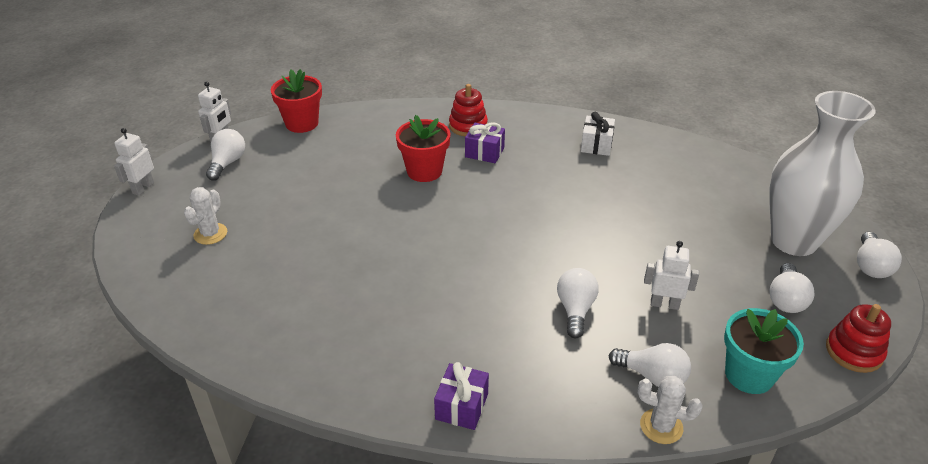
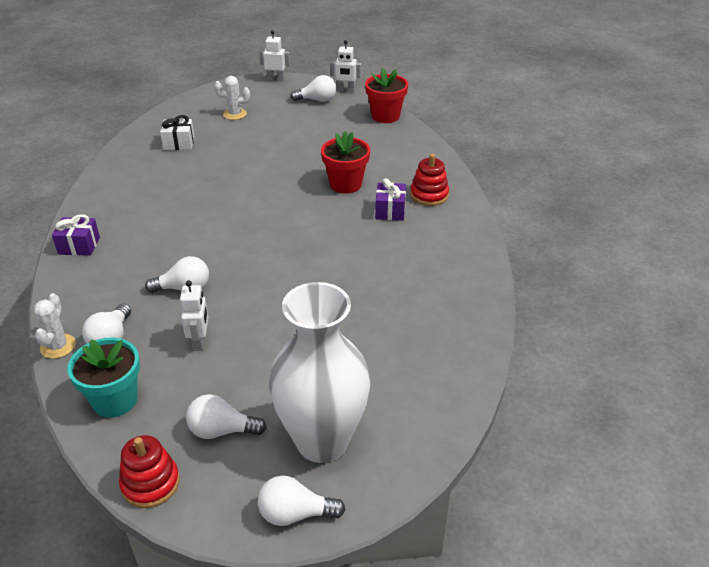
camera: 75 degrees right, 0 degrees up
(596, 145) = (440, 278): white gift -> white gift (179, 143)

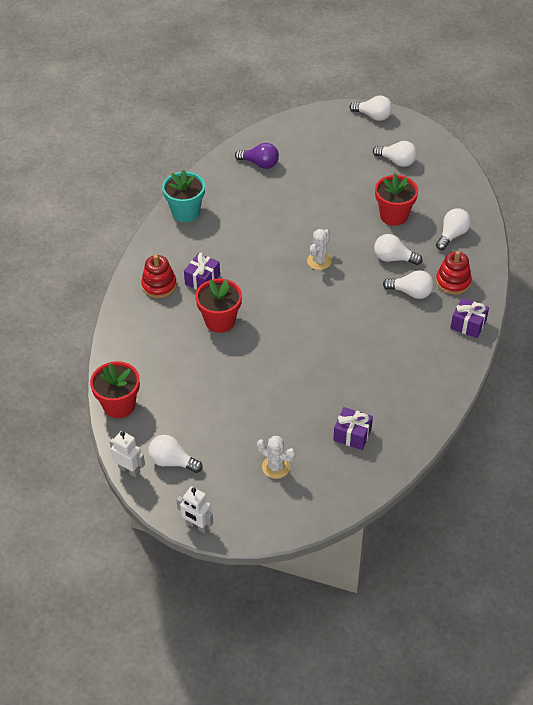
camera: 155 degrees left, 10 degrees up
(58, 346) = (488, 240): white cactus -> white cactus (319, 261)
(115, 400) = (454, 195): turquoise flower pot -> turquoise flower pot (185, 212)
(150, 483) = (441, 148): red stacking toy -> red stacking toy (453, 282)
(152, 259) = (411, 292): none -> white light bulb
(179, 143) = (352, 435): white gift -> purple gift
(200, 341) = (394, 215): white robot -> red flower pot
(322, 441) = (344, 141): white vase -> none
(425, 359) = (260, 164): none -> purple light bulb

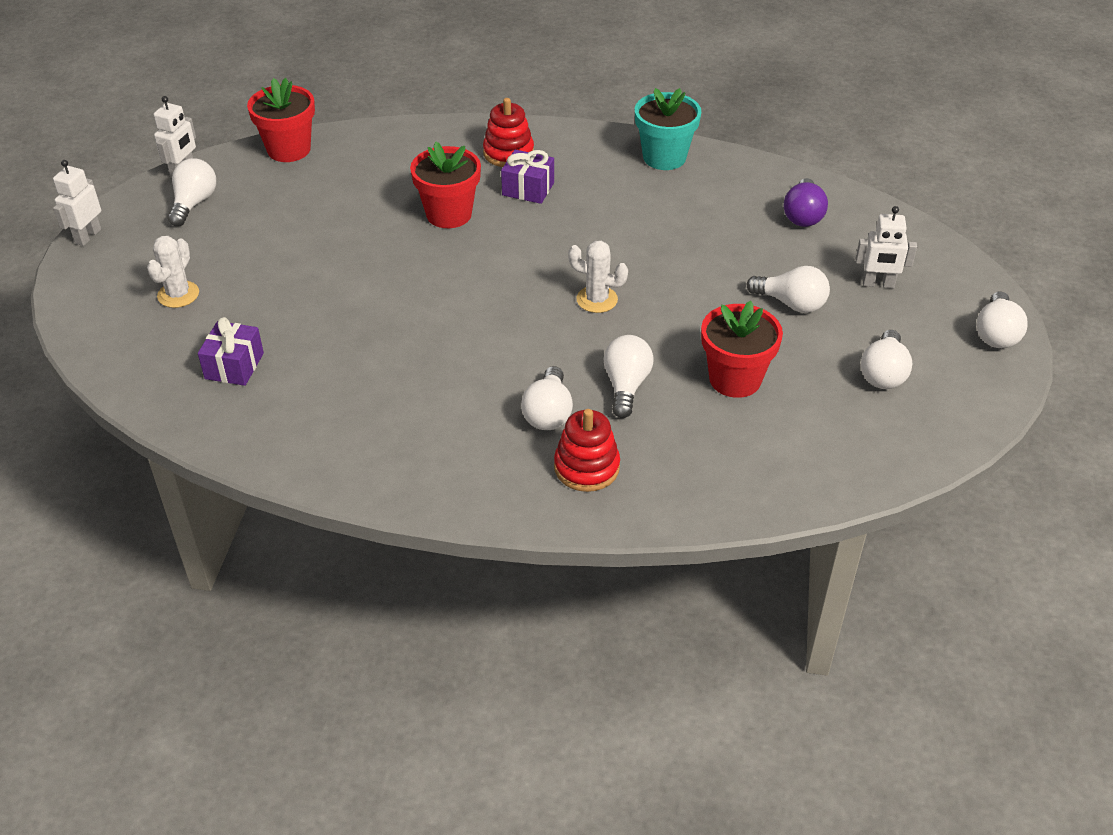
camera: 80 degrees right, 5 degrees down
(326, 148) = (878, 284): none -> white robot
(452, 235) = (709, 460): white light bulb -> white light bulb (791, 303)
(468, 324) = (483, 493): purple gift -> none

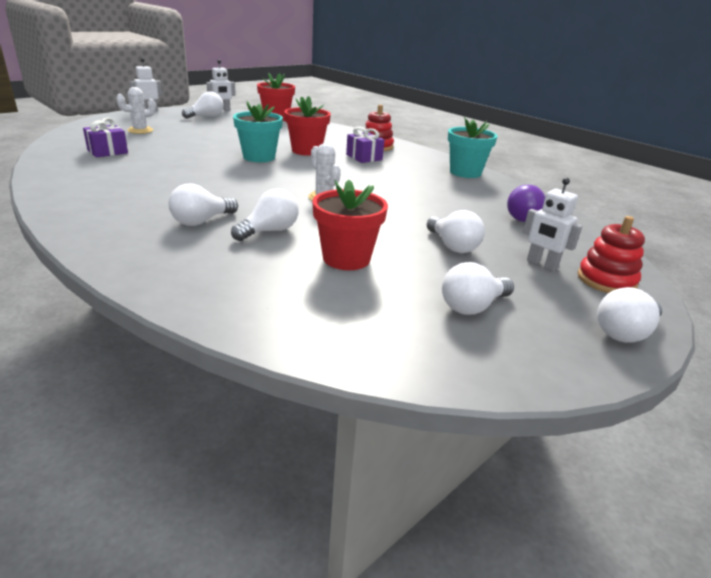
camera: 35 degrees right, 15 degrees down
(420, 263) = (259, 157): none -> turquoise flower pot
(586, 467) = (170, 249): red stacking toy -> red stacking toy (606, 280)

